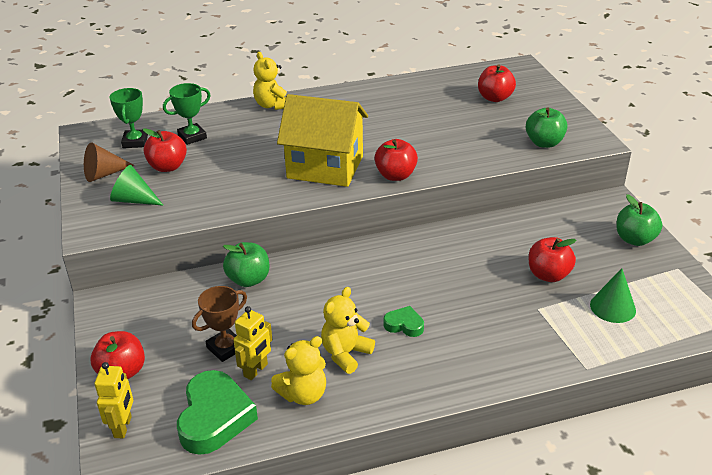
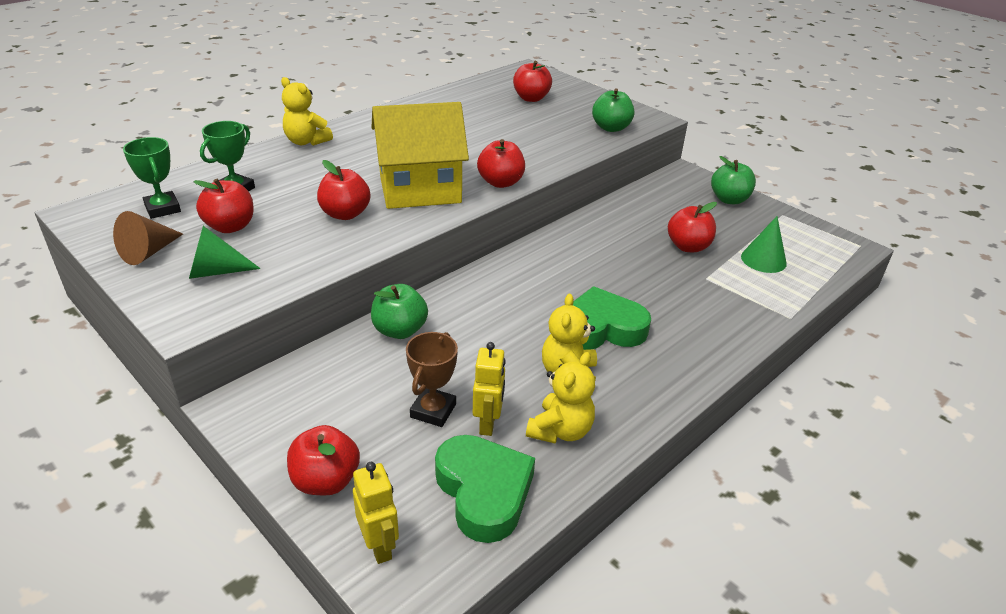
camera: 30 degrees left, 0 degrees up
(253, 175) = (345, 214): none -> red apple
(404, 325) = (601, 328): green heart -> green heart, size x1.97

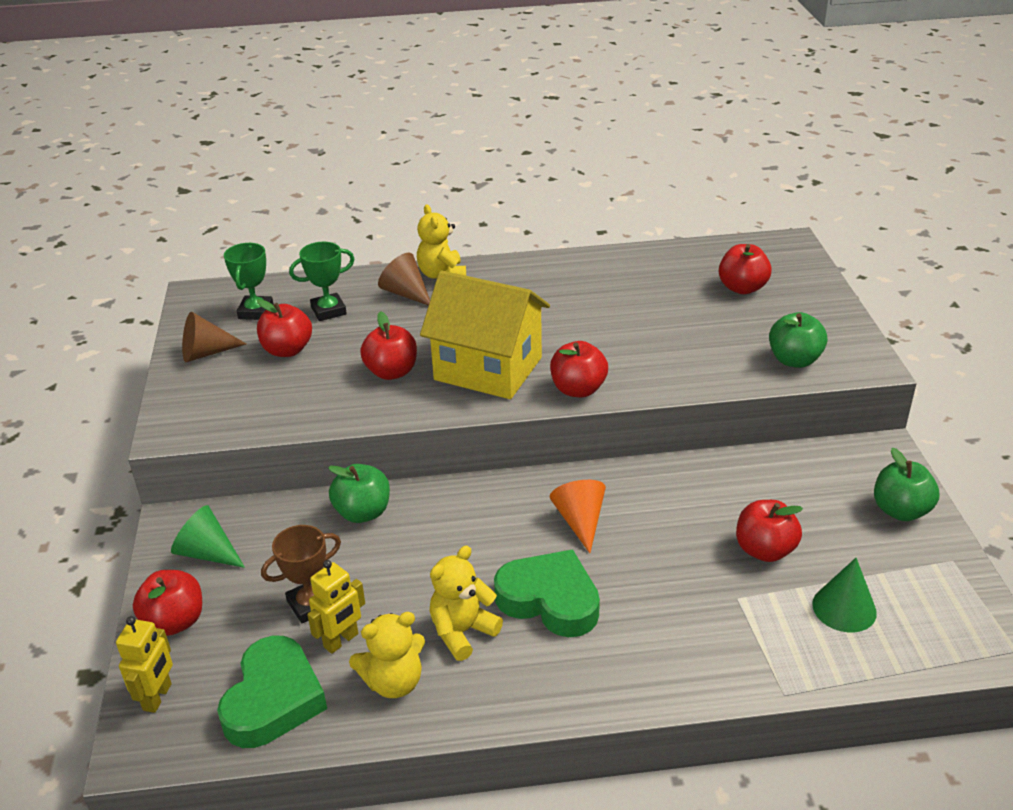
camera: 40 degrees right, 0 degrees up
(215, 271) = (234, 392): green cone -> green cone (207, 553)
(290, 160) = (406, 293): none -> brown cone
(563, 273) = (580, 521): none -> orange cone

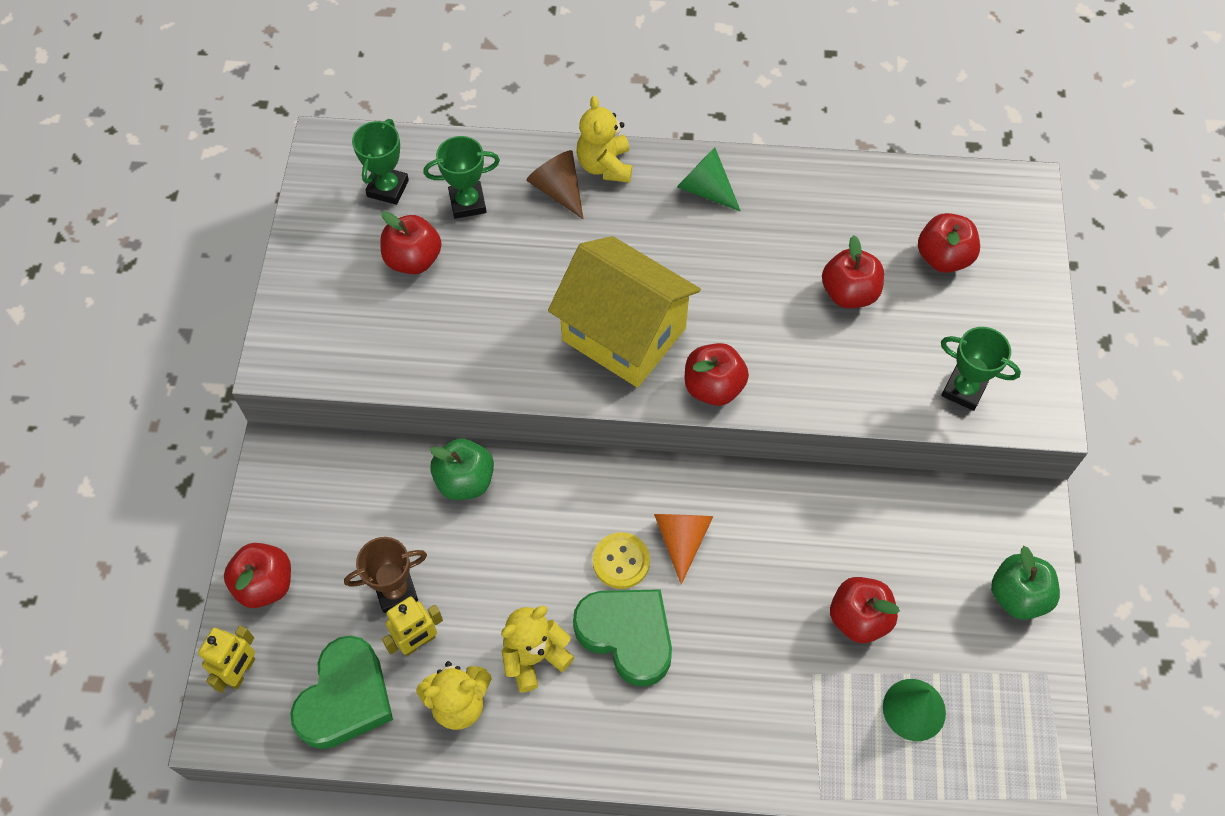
camera: 10 degrees right, 25 degrees up
(206, 353) = (326, 246): brown cone -> none
(207, 553) = (305, 502): green cone -> green cone (705, 189)
(391, 372) = (519, 318): red apple -> red apple (849, 293)
(527, 546) = (621, 561): none -> yellow button
(794, 360) = (963, 390): green apple -> green trophy

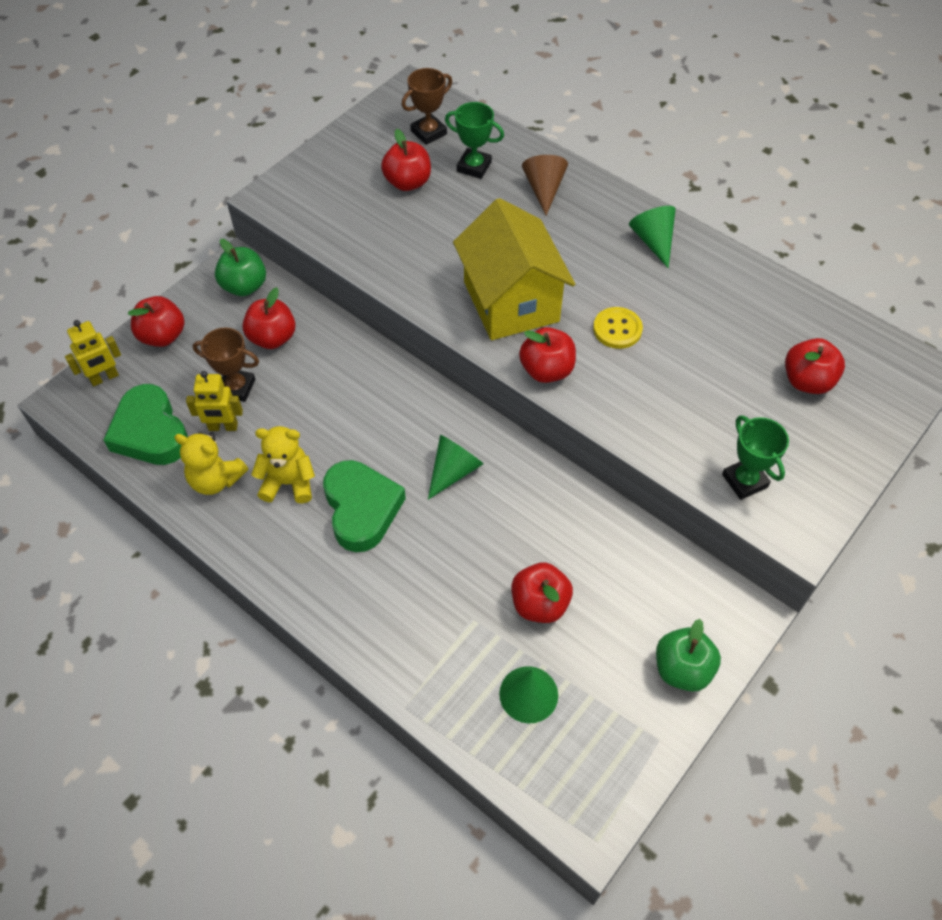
camera: 35 degrees right, 5 degrees down
(345, 698) = (150, 432): green heart -> green heart turned 90 degrees clockwise
(388, 188) = (428, 132): green trophy -> brown trophy
(465, 481) = (338, 347): green apple -> green apple (244, 286)
(605, 166) = (591, 190): yellow teddy bear -> none
(621, 561) = (398, 459): yellow button -> yellow button (617, 329)
(682, 539) = (454, 471): orange cone -> green cone
(849, 293) = (707, 365): red apple -> red apple (272, 338)

